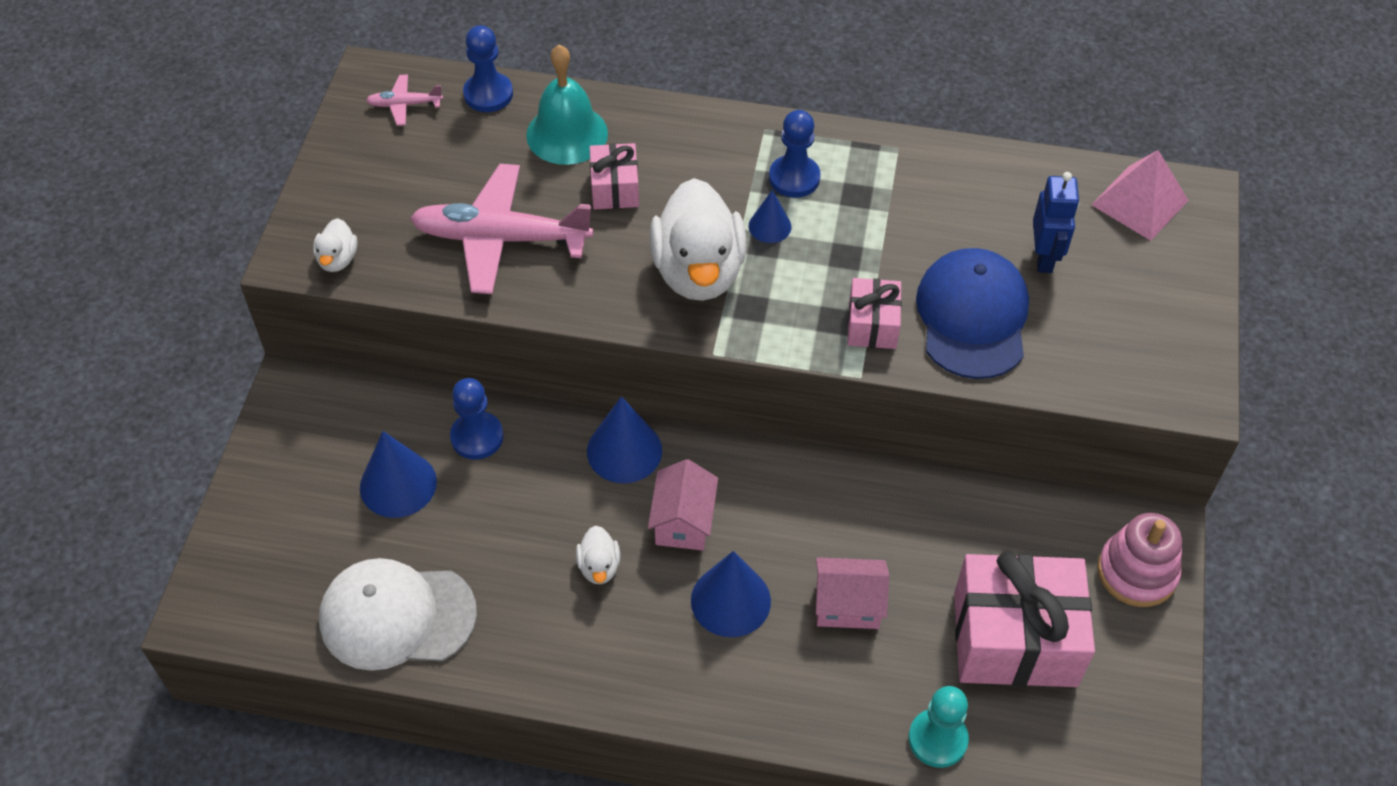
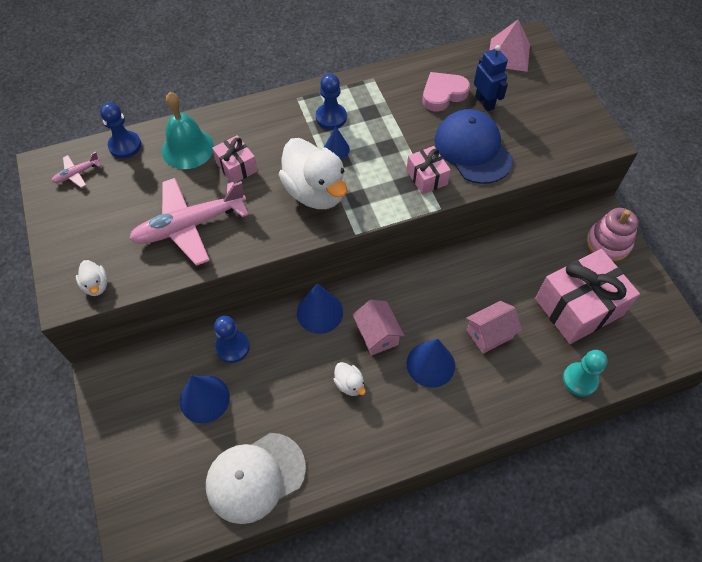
camera: 30 degrees left, 5 degrees up
(988, 217) = (443, 94): none -> pink heart

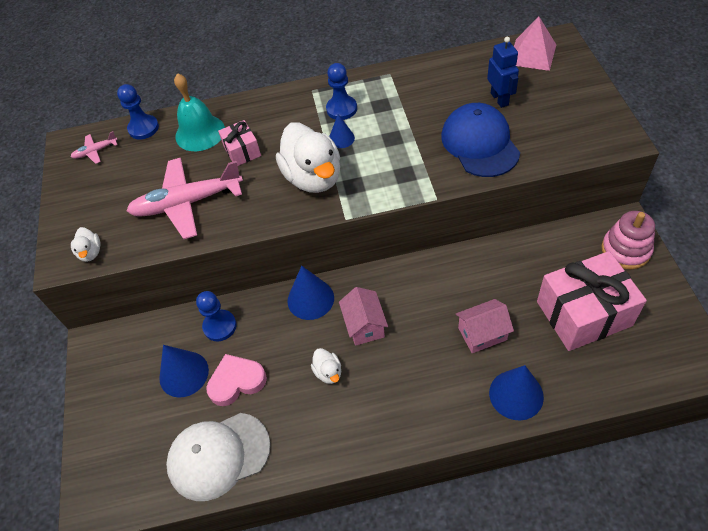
camera: 15 degrees right, 5 degrees down
(426, 177) = (427, 168): pink gift -> none
(430, 364) = (415, 359): blue cone -> blue cone (516, 394)
(443, 94) = (458, 90): pink heart -> pink heart (236, 381)
(580, 380) = (575, 389): turquoise pawn -> none

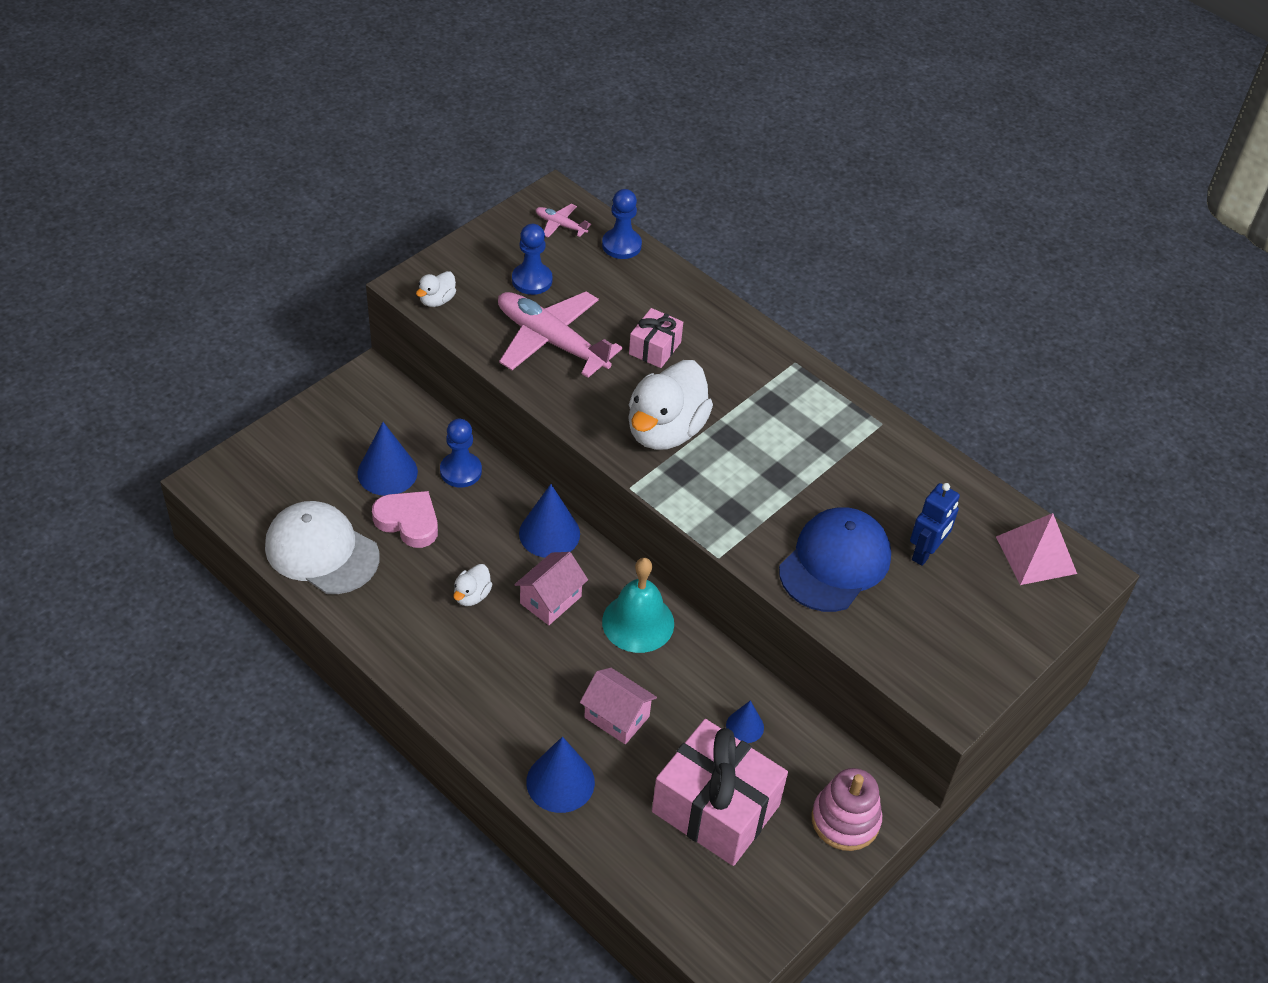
camera: 45 degrees right, 5 degrees down
(200, 133) = (652, 297): turquoise bell -> turquoise bell (638, 622)
(341, 109) = (787, 405): blue pawn -> blue pawn (532, 280)
(341, 138) = (741, 427): blue cone -> blue cone (745, 726)

